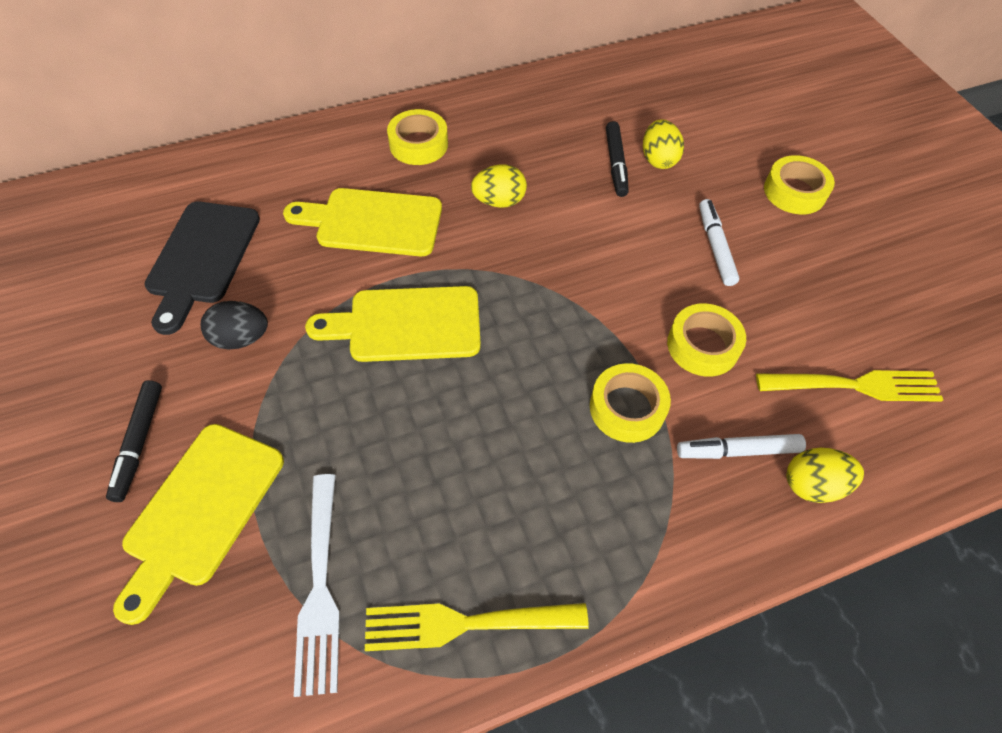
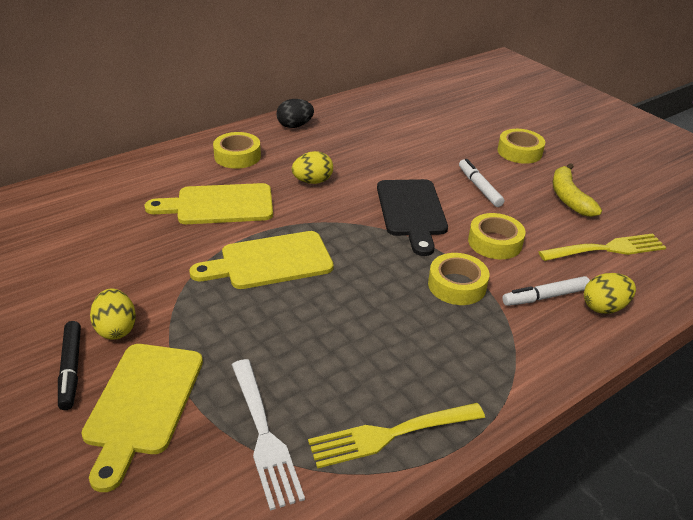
camera: 15 degrees left, 20 degrees down
(202, 258) = (84, 244): black cutting board -> black cutting board (412, 211)
(241, 338) = (137, 289): black egg -> black egg (295, 126)
(615, 164) = (389, 151): black marker -> none
(658, 159) = (419, 145): yellow egg -> yellow egg (116, 329)
(835, 285) = (569, 197): none -> yellow banana

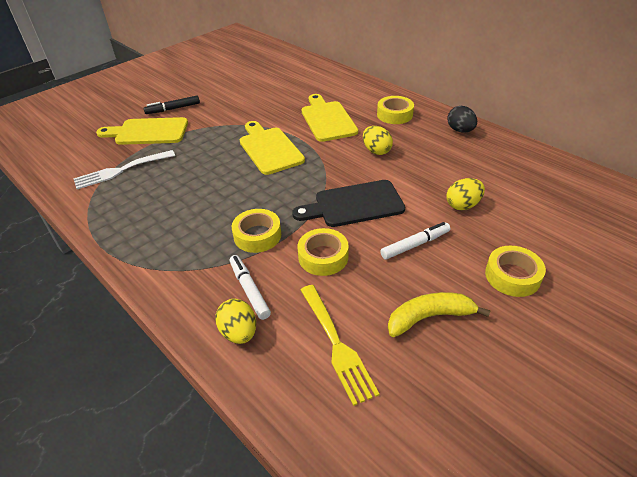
camera: 85 degrees right, 5 degrees up
(116, 329) = (202, 113): yellow egg -> yellow egg (463, 205)
(390, 434) = (113, 214): yellow fork -> none

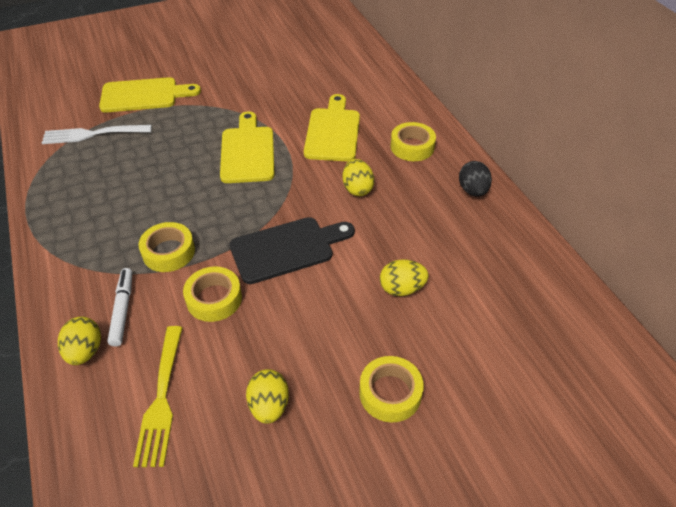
camera: 20 degrees right, 5 degrees up
(148, 132) = (144, 95): yellow cutting board -> yellow cutting board turned 150 degrees clockwise
(173, 109) = (184, 73): black marker -> none
(354, 205) = (286, 248): black cutting board -> black cutting board turned 150 degrees clockwise
(415, 245) = (315, 318): white marker -> none
(429, 317) = (269, 406): yellow banana -> yellow egg

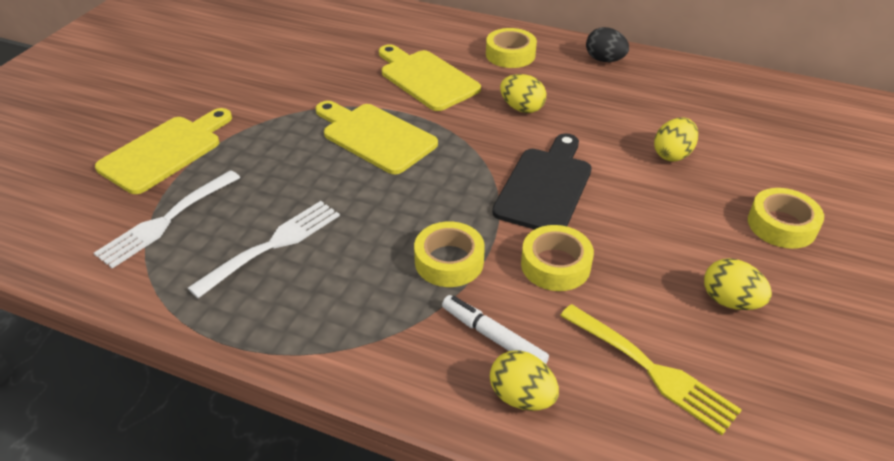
camera: 45 degrees left, 5 degrees down
(111, 180) = (273, 245): none -> white fork

